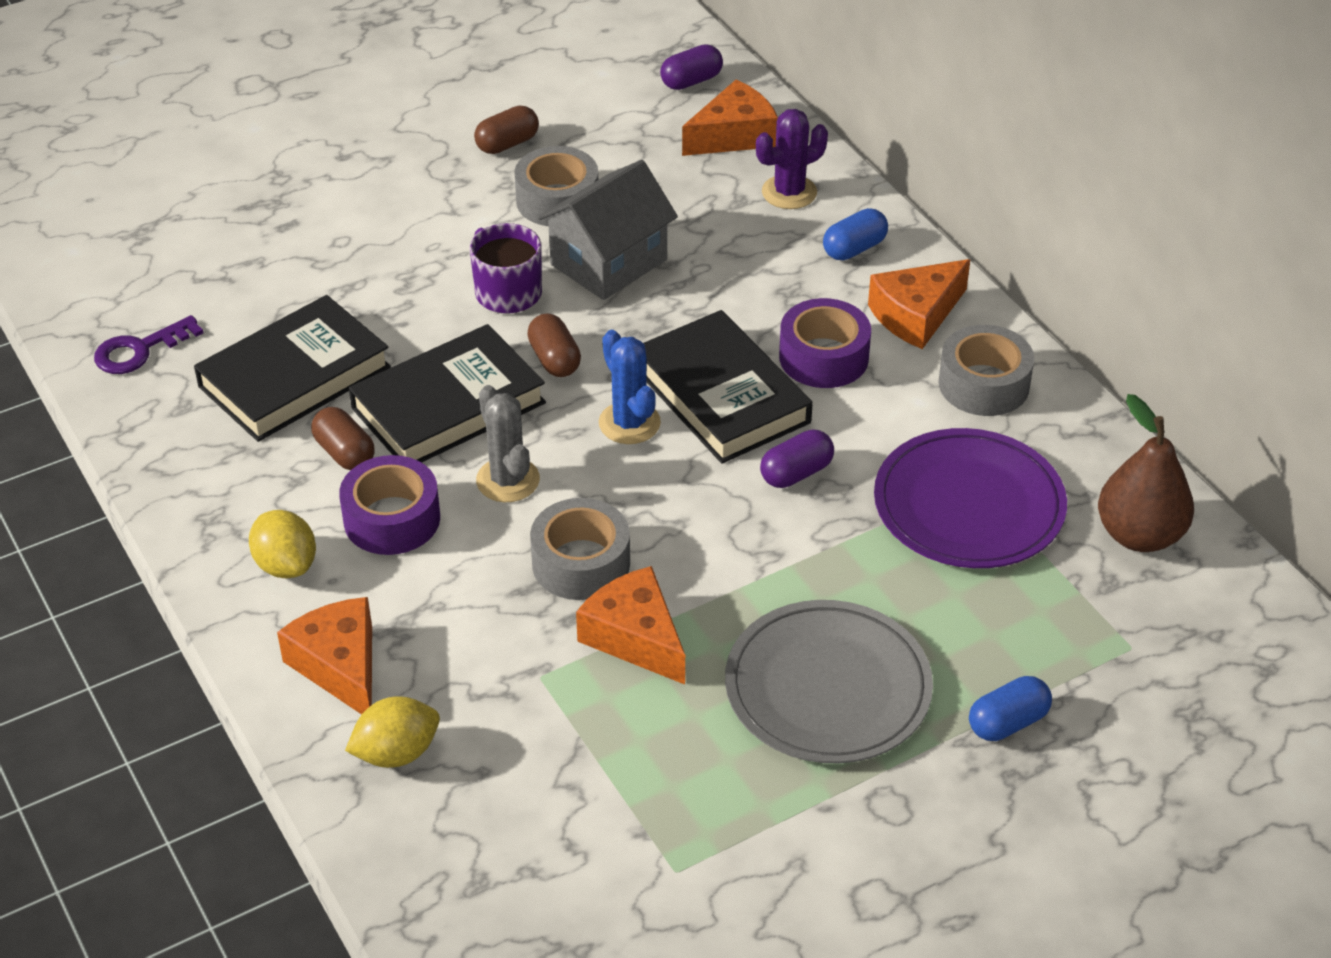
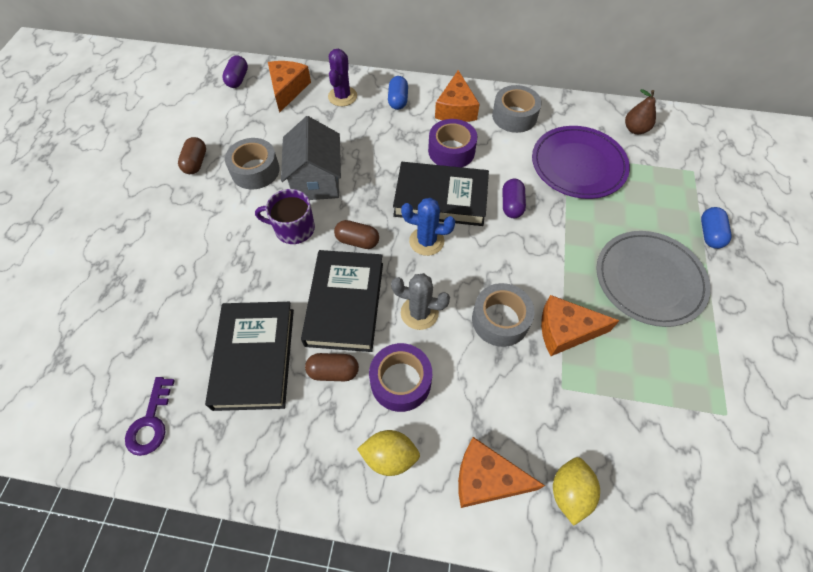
camera: 50 degrees left, 15 degrees up
(1139, 535) = (635, 129): brown pear -> brown pear, size x0.64

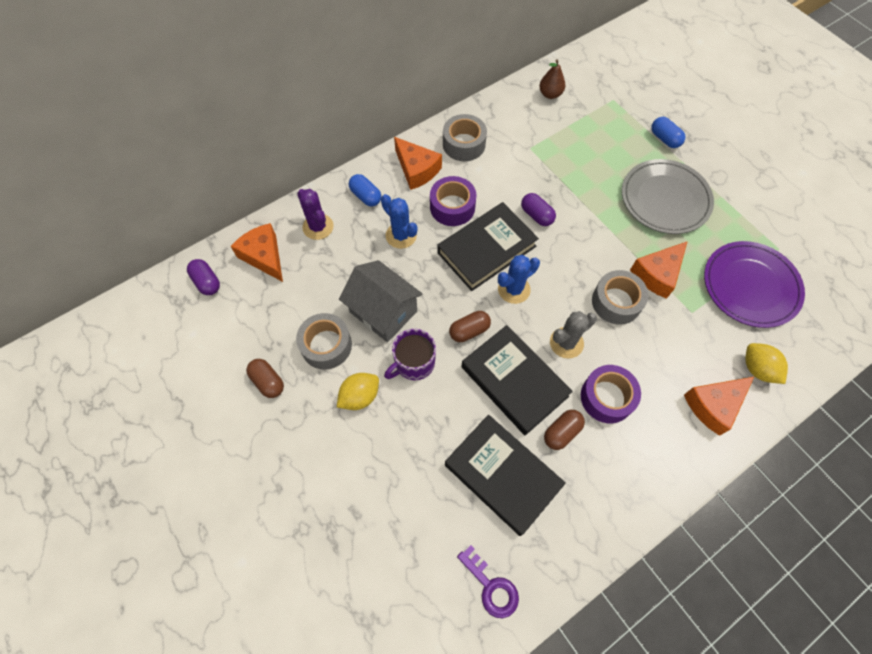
camera: 45 degrees left, 5 degrees up
(389, 456) = (653, 448): yellow lemon -> yellow lemon (360, 396)
(390, 142) = (401, 235): none -> blue cactus
(578, 165) = (544, 150): purple plate -> purple plate (750, 286)

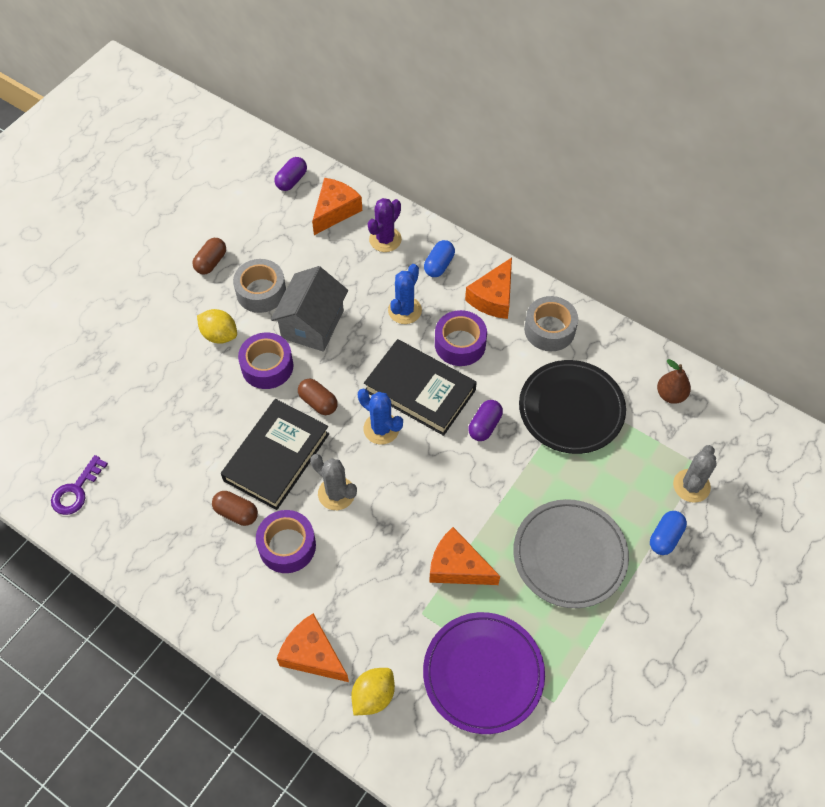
camera: 70 degrees right, 5 degrees down
(414, 363) = (267, 366): purple mug -> purple tape
(502, 475) = (178, 472): black book -> none
(541, 155) = (571, 409): none -> black plate
(616, 302) = (404, 531): grey tape -> none
(628, 110) = (691, 486): none -> grey cactus

